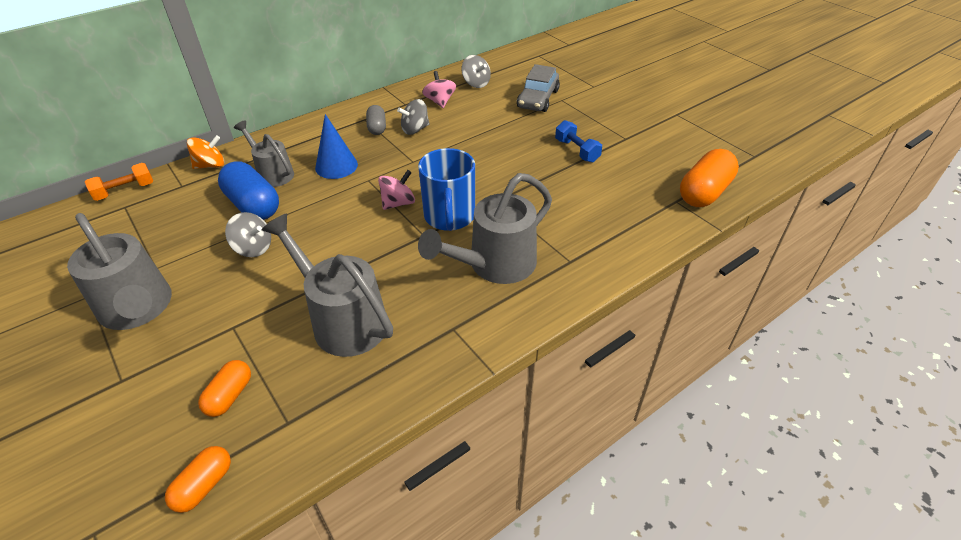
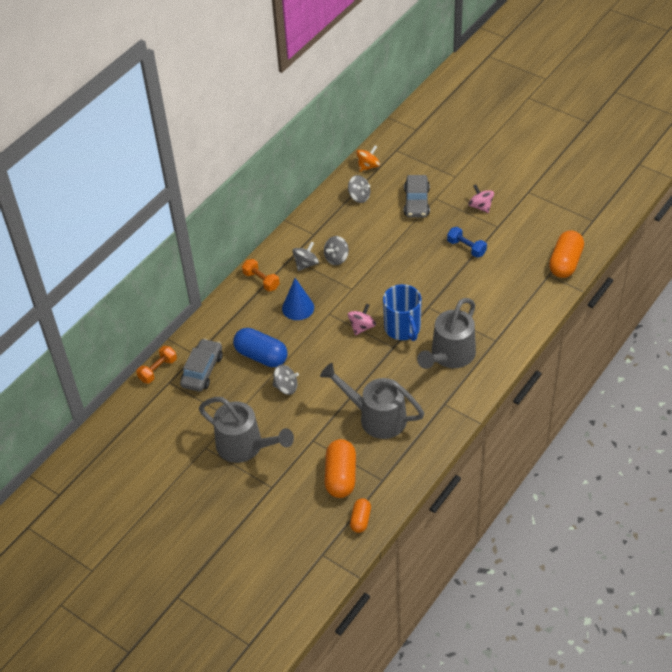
camera: 15 degrees left, 5 degrees up
(173, 204) = (202, 370): none -> grey car
(210, 165) = (203, 332): orange spinning top -> orange spinning top (368, 166)
(229, 396) = (340, 476): orange capsule -> orange capsule, size x1.75
(272, 173) = (255, 326): grey watering can -> none
(316, 132) = (261, 281): none -> orange dumbbell
(377, 128) = (306, 264): grey capsule -> grey spinning top
(440, 102) = (340, 224): pink spinning top -> pink spinning top (480, 206)

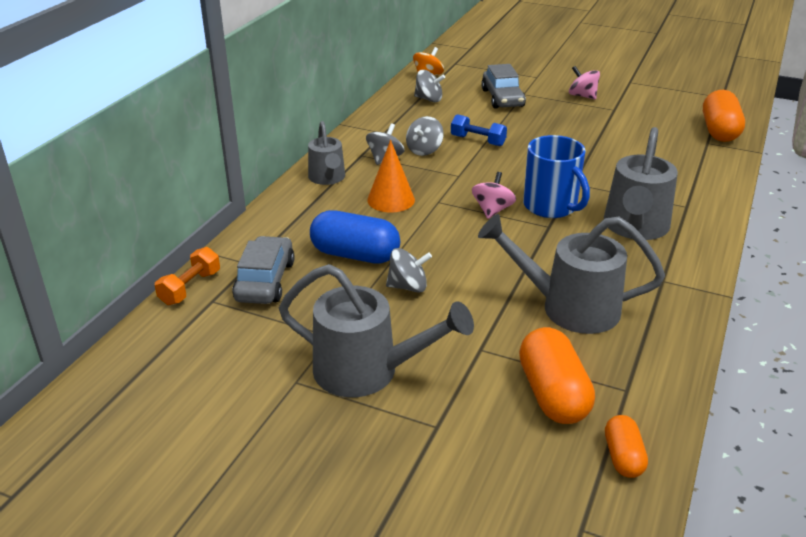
camera: 15 degrees left, 15 degrees down
(261, 281) = (328, 178): orange dumbbell -> grey watering can
(298, 308) = (391, 200): blue cone -> orange cone
(466, 248) = (588, 128): blue dumbbell -> blue dumbbell (478, 141)

